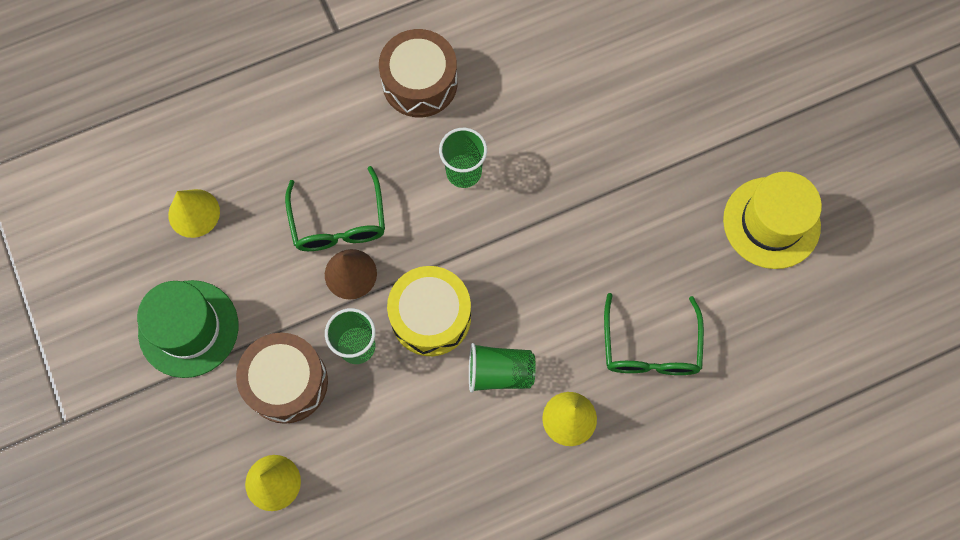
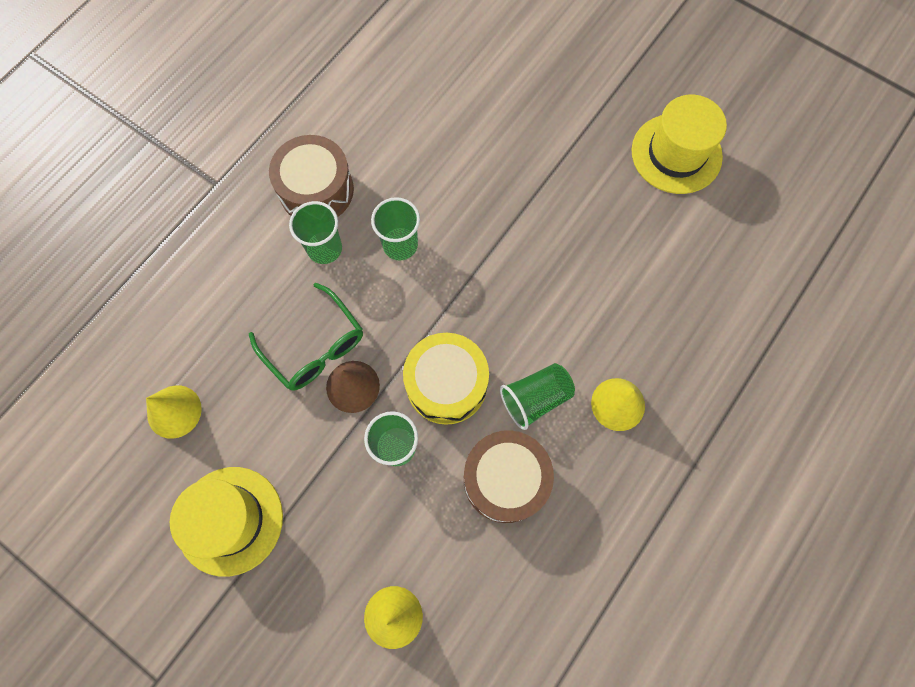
camera: 30 degrees left, 0 degrees up
(188, 328) = (230, 520): green hat -> yellow hat
(287, 382) = (352, 516): brown drum -> brown drum (505, 479)
(396, 140) = (325, 248): none -> green cup
(650, 347) = (646, 306): green glasses -> none

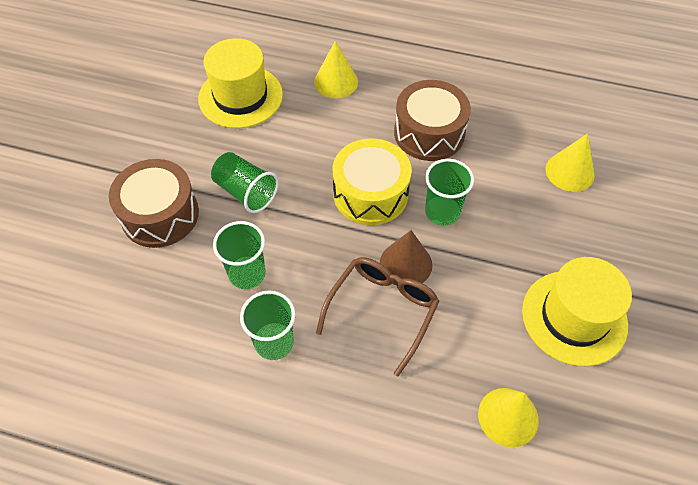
camera: 110 degrees left, 15 degrees down
(315, 346) = (382, 310): green glasses -> brown glasses
(316, 190) = (205, 379): brown drum -> brown drum (160, 215)
(535, 398) = (355, 131): green cup -> green cup (246, 192)
(676, 154) = (90, 92): yellow hat -> yellow hat (240, 96)

